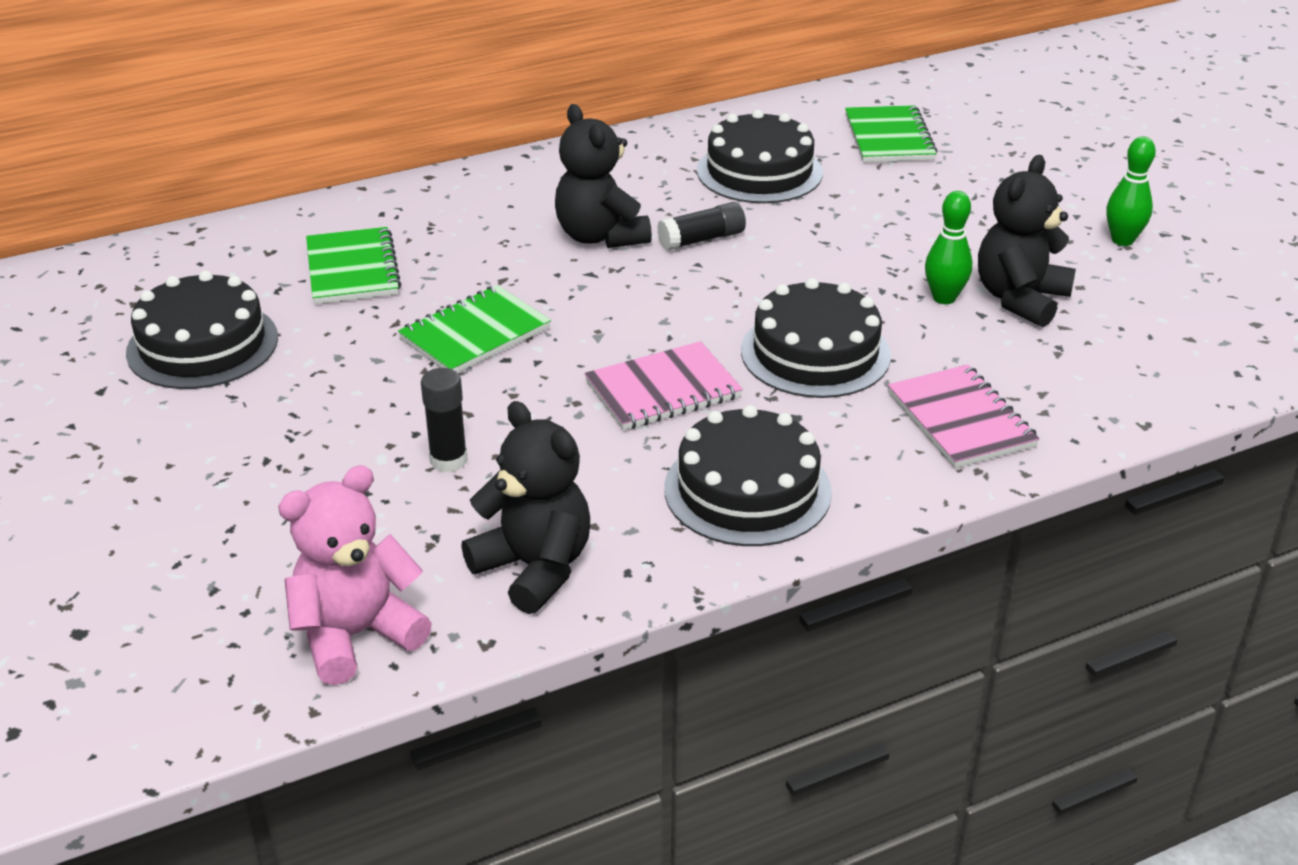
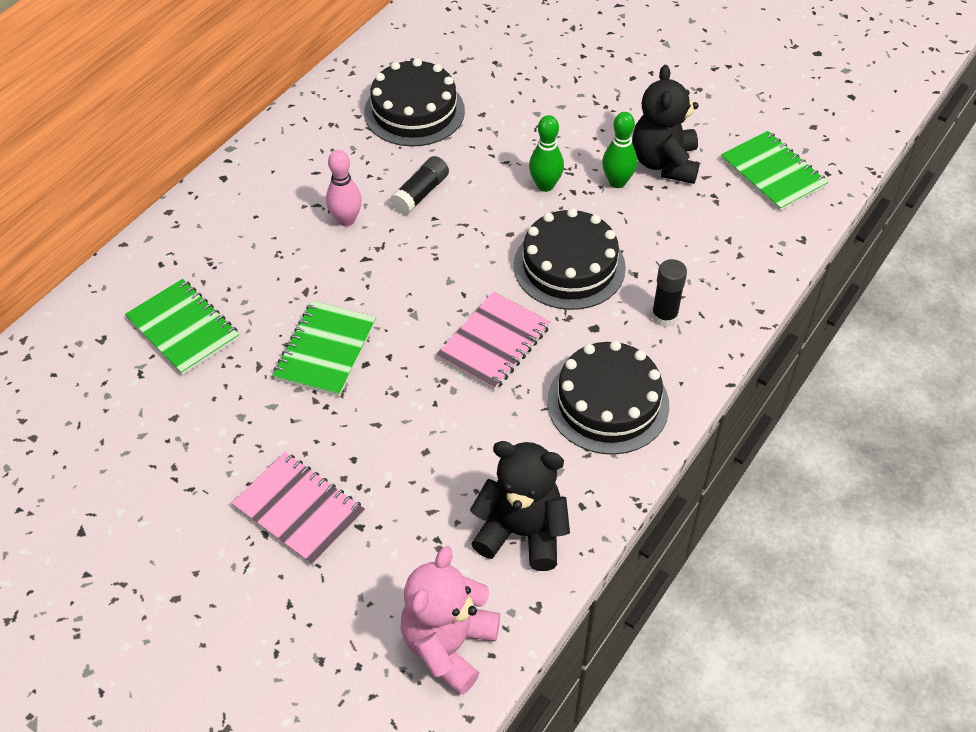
camera: 30 degrees left, 15 degrees up
(202, 345) = (126, 452): black cake -> none
(448, 460) = (395, 471): black glue stick -> black glue stick (664, 316)
(600, 236) = (346, 220): black teddy bear -> pink bowling pin
(889, 138) = (481, 44): green notebook -> green notebook (772, 173)
(960, 420) = (696, 284): pink notebook -> pink notebook (299, 510)
(1122, 240) = (693, 84): green bowling pin -> green bowling pin (545, 185)

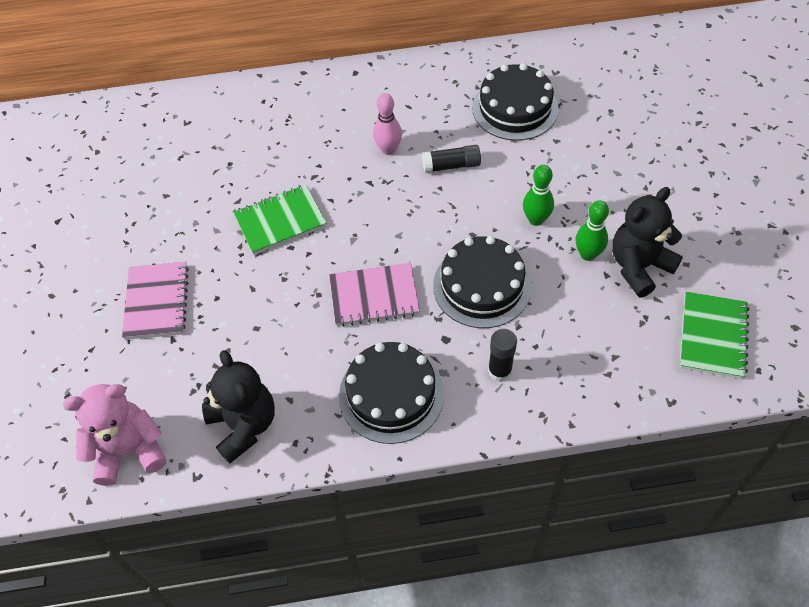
camera: 50 degrees right, 5 degrees up
(183, 329) = (228, 148): green notebook -> none

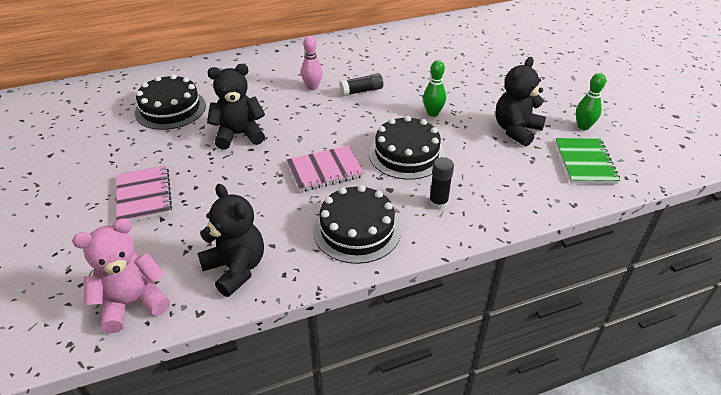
camera: 15 degrees left, 15 degrees down
(280, 221) = (239, 135): green notebook -> black teddy bear
(515, 108) = (396, 58): black cake -> black cake (170, 109)
(588, 254) = (477, 128): green bowling pin -> green bowling pin (583, 127)

